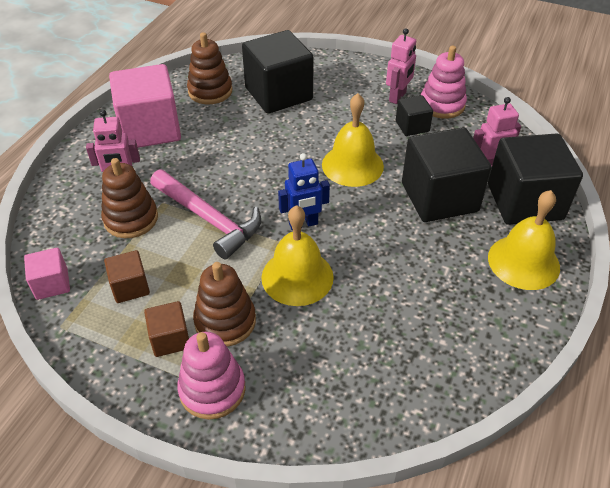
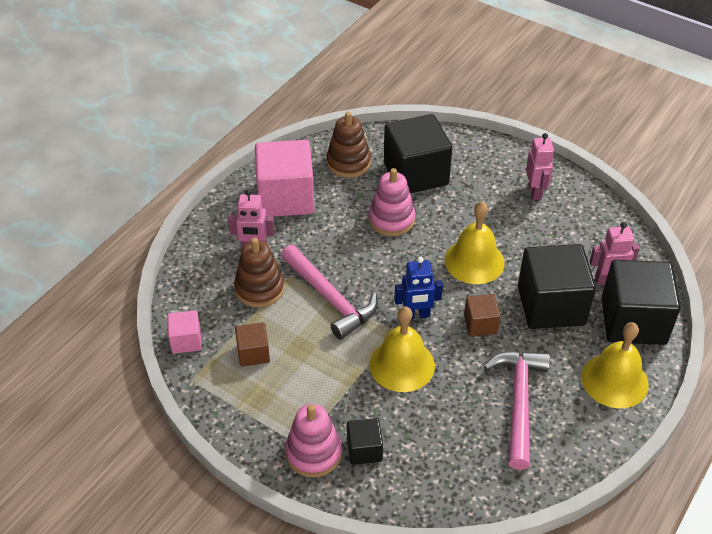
camera: 10 degrees right, 0 degrees up
(170, 339) = (283, 405): brown cube -> brown cube (480, 324)
(225, 321) = (332, 396): brown stacking toy -> none
(397, 97) = (535, 192): pink robot -> pink robot turned 45 degrees counterclockwise
(412, 126) = (542, 226): black cube -> black cube (364, 450)
(431, 299) = (519, 403): none -> pink hammer
(442, 105) = (578, 206): pink stacking toy -> pink stacking toy (391, 219)

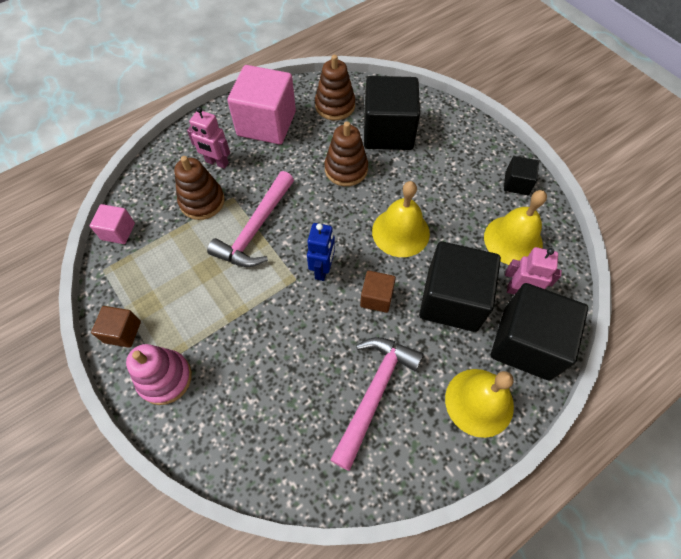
camera: 20 degrees right, 15 degrees up
(253, 353) = (165, 261): brown cube -> brown cube (122, 332)
(330, 298) = (256, 229): pink hammer -> pink hammer turned 45 degrees clockwise
(364, 450) = (210, 391): black cube -> black cube (516, 183)
(391, 219) = (346, 169): pink stacking toy -> brown stacking toy
(402, 365) = (285, 315): yellow bell -> yellow bell (513, 240)
(416, 315) = (322, 269): blue robot -> blue robot turned 90 degrees counterclockwise
(535, 192) = (489, 179): pink robot -> none

